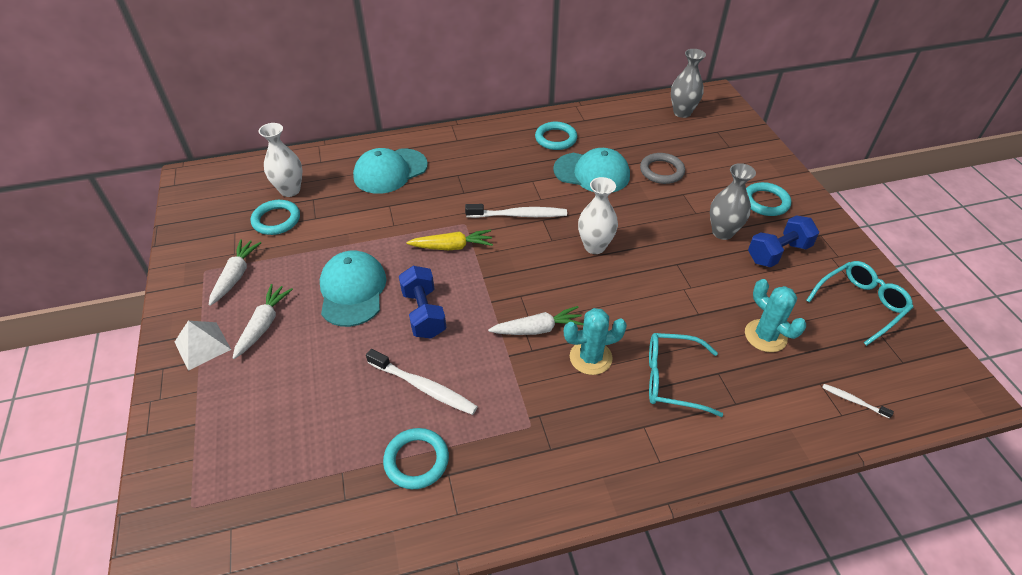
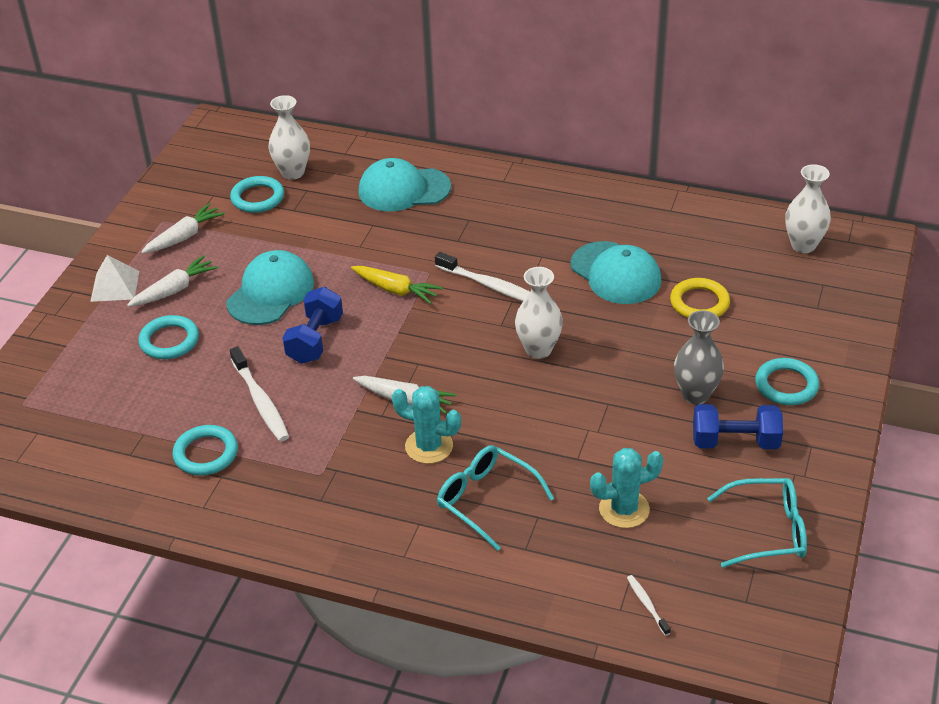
camera: 35 degrees right, 5 degrees down
(556, 138) = (614, 220): turquoise ring -> turquoise ring (169, 341)
(661, 171) = (699, 303): grey ring -> yellow ring
(682, 112) = (803, 245): grey vase -> white vase
(765, 336) = (624, 509): turquoise cactus -> turquoise cactus turned 75 degrees clockwise

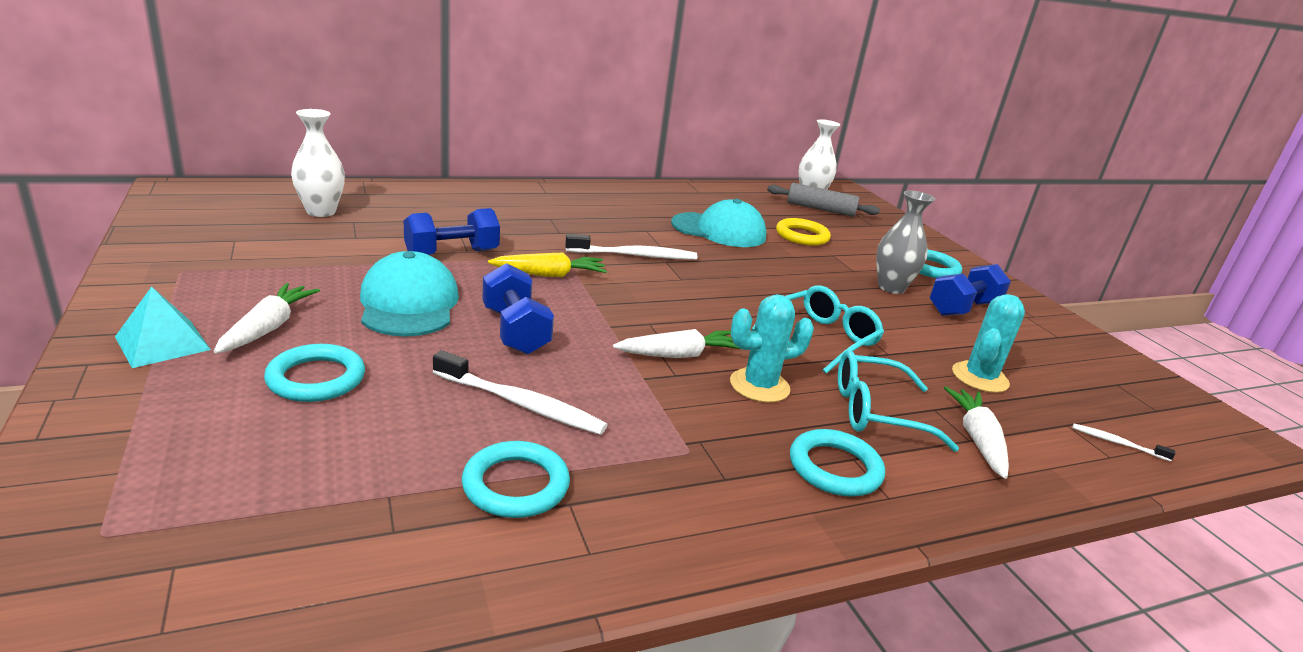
camera: 45 degrees left, 15 degrees down
(115, 286) = (162, 343): white pyramid -> turquoise pyramid
(184, 237) = (230, 279): white carrot -> white carrot (977, 439)
(257, 198) = (299, 234): turquoise ring -> turquoise ring (834, 468)
(345, 246) = (452, 253): none -> blue dumbbell
(403, 189) = (460, 208): turquoise cap -> none
(538, 349) = (738, 288): white vase -> none
(767, 531) = (1079, 357): turquoise glasses -> turquoise glasses (821, 338)
(785, 268) = (820, 209): none -> grey rolling pin

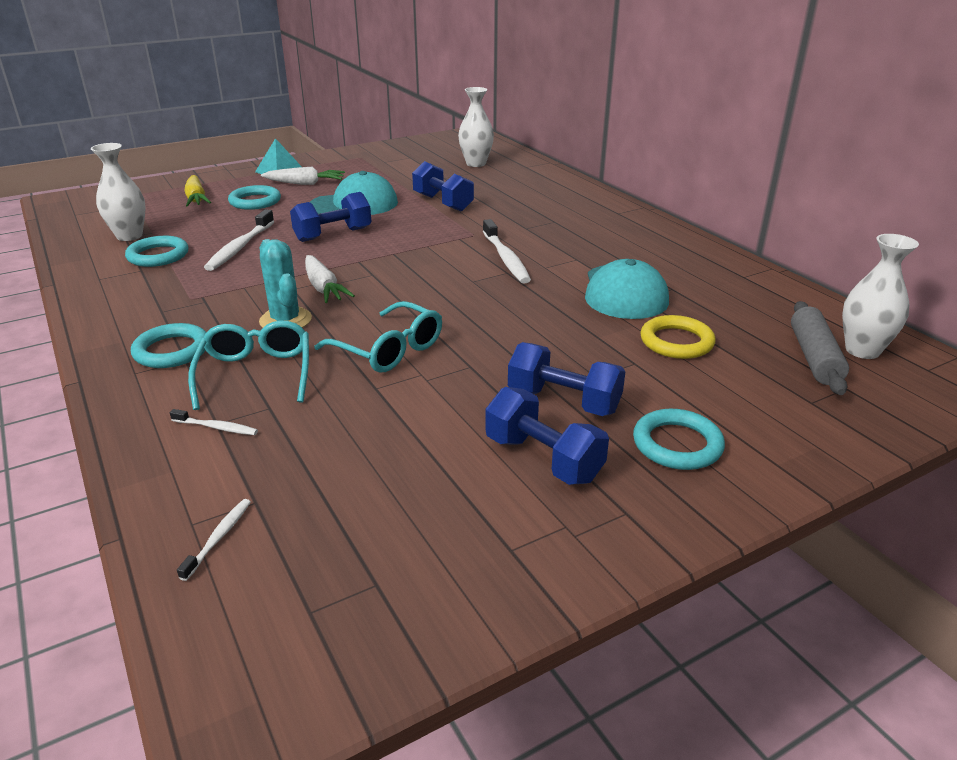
camera: 85 degrees right, 5 degrees up
(393, 524) = (129, 236): none -> white vase
(549, 275) = (433, 234): yellow carrot -> yellow carrot (196, 199)
(891, 287) = (563, 401): grey vase -> blue dumbbell
(977, 439) = (216, 427): white carrot -> white toothbrush
(979, 377) = (345, 446): turquoise cactus -> none

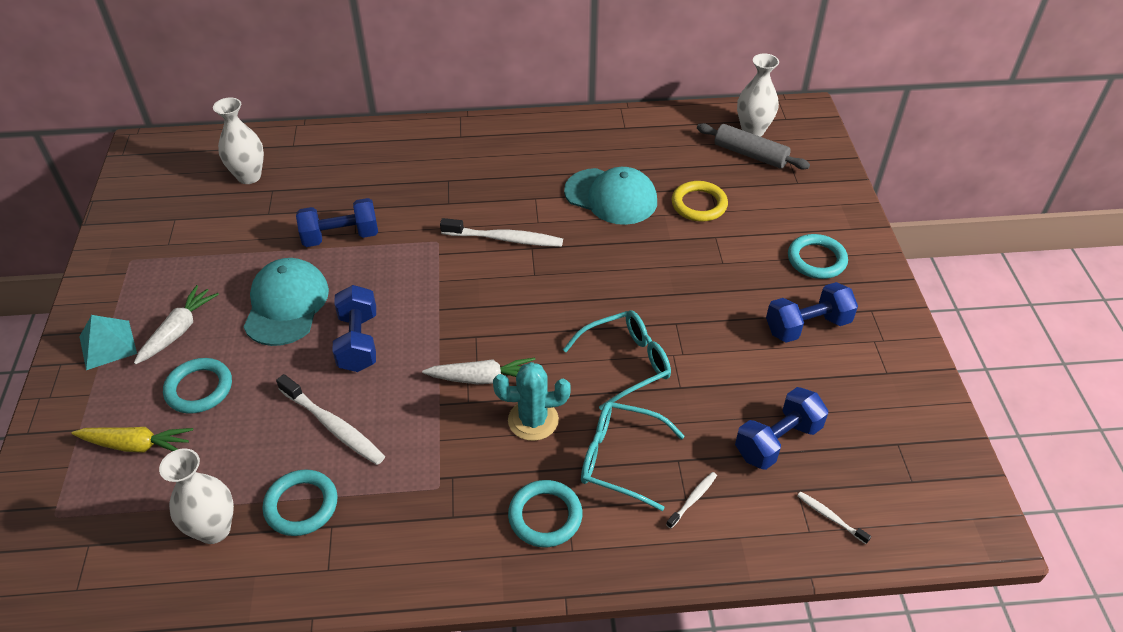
camera: 65 degrees left, 15 degrees up
(563, 401) = (747, 291): blue dumbbell -> blue dumbbell (777, 441)

